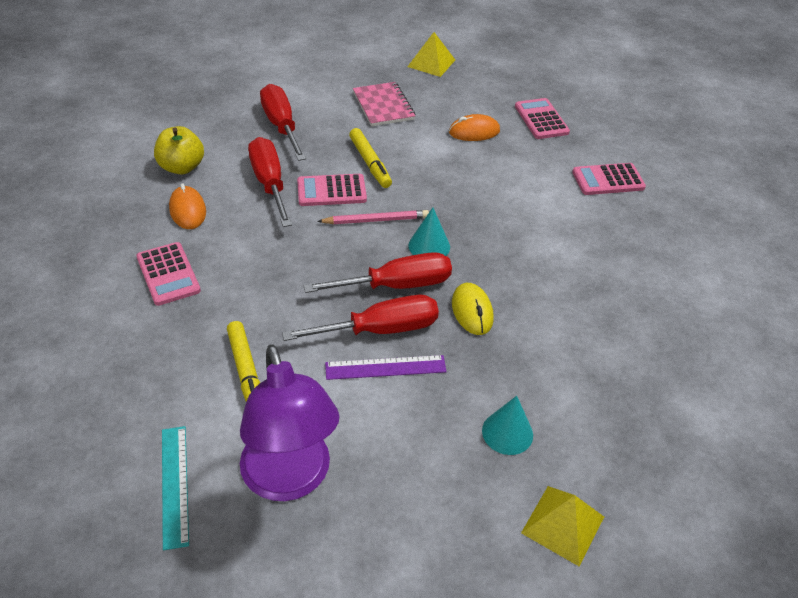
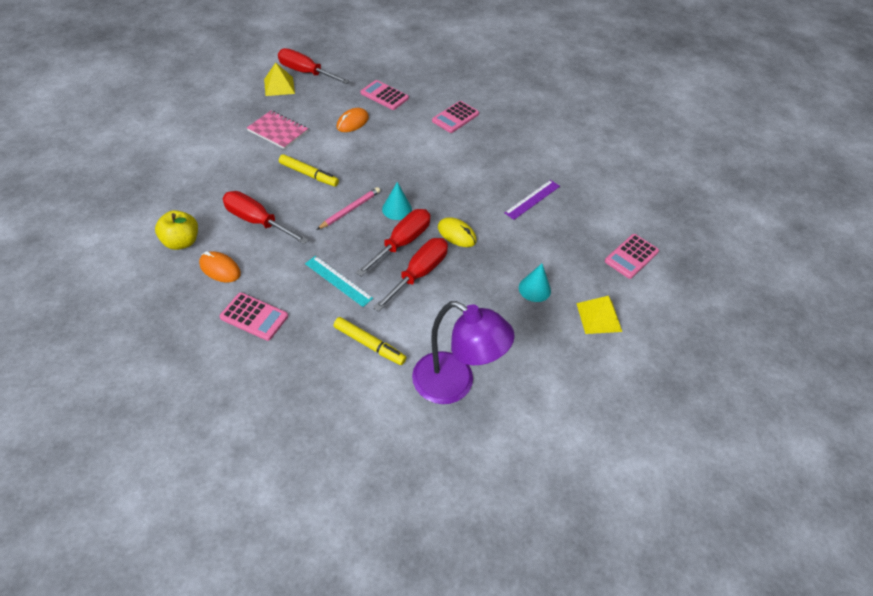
camera: 40 degrees left, 5 degrees up
(175, 485) = (396, 431): turquoise ruler -> turquoise ruler (338, 281)
(281, 126) = (222, 178): red screwdriver -> red screwdriver (306, 72)
(331, 191) = (303, 205): pink calculator -> pink calculator (631, 256)
(385, 367) = (442, 293): purple ruler -> purple ruler (532, 199)

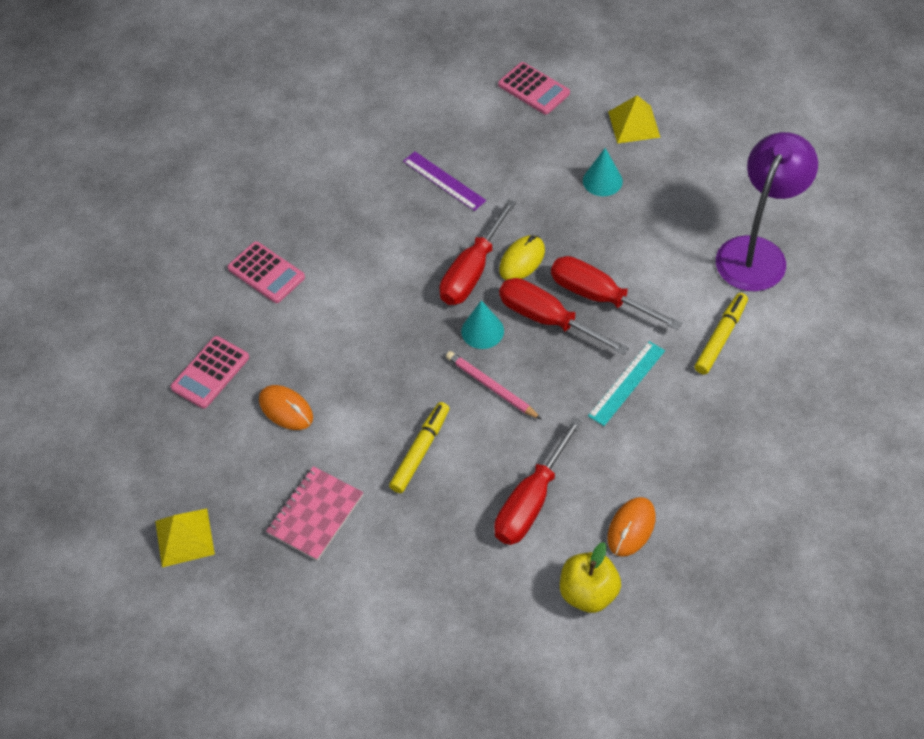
camera: 85 degrees left, 5 degrees up
(254, 317) = (705, 468): pink calculator -> none
(306, 72) = (141, 501): red screwdriver -> red screwdriver (472, 271)

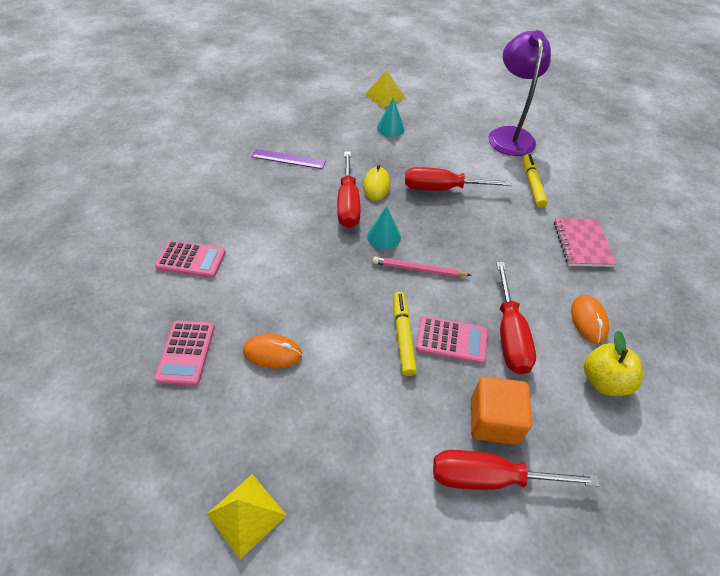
camera: 35 degrees left, 5 degrees down
(315, 514) = (355, 428): pink notebook -> pink notebook (582, 243)
(445, 572) = (494, 420): none -> orange cube
(533, 89) = (310, 96): pink calculator -> pink calculator (451, 340)
(547, 319) = (421, 213): red screwdriver -> red screwdriver (490, 477)
(627, 383) = (502, 231): turquoise ruler -> none

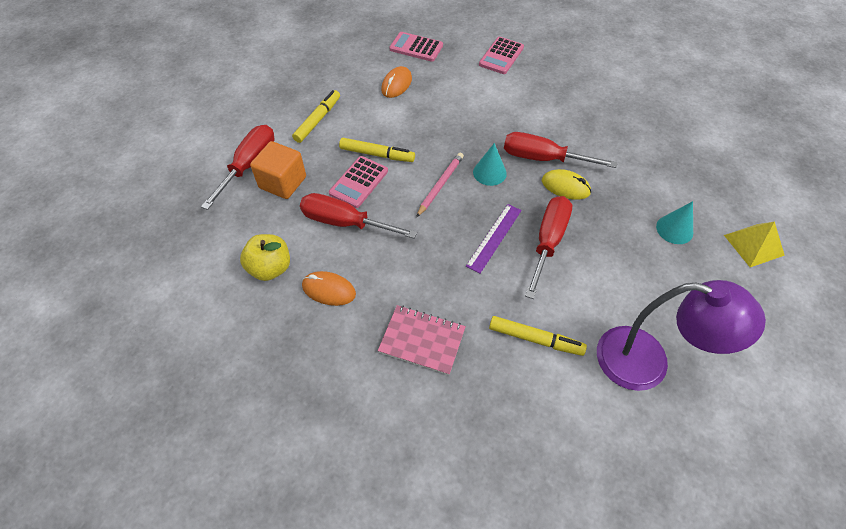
camera: 110 degrees right, 5 degrees up
(246, 514) = (298, 60): yellow pyramid -> none
(288, 159) = (623, 129): purple ruler -> purple ruler (494, 237)
(372, 424) = (318, 120): none -> yellow marker

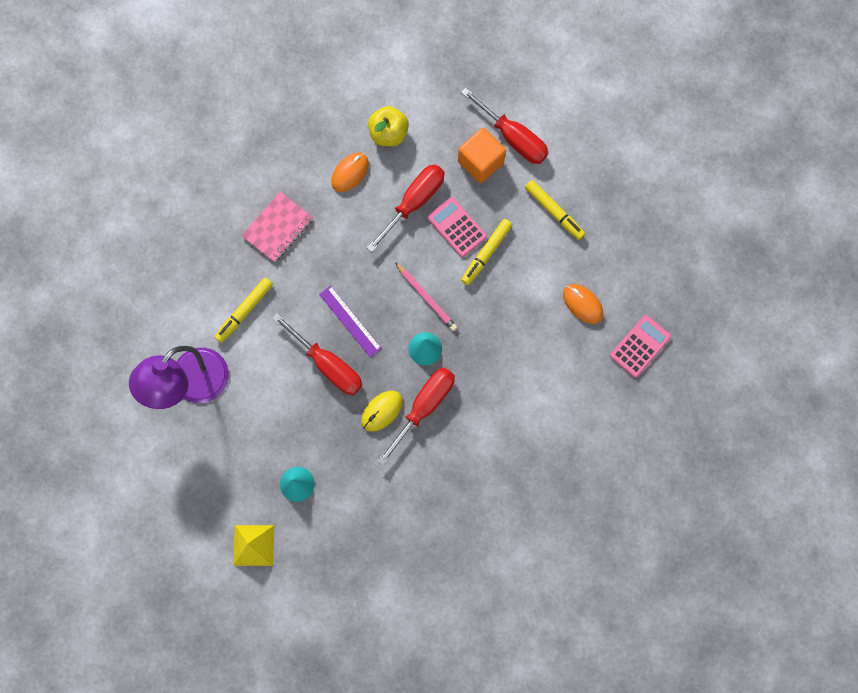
camera: 110 degrees right, 20 degrees up
(501, 56) = (593, 435): pink calculator -> none

